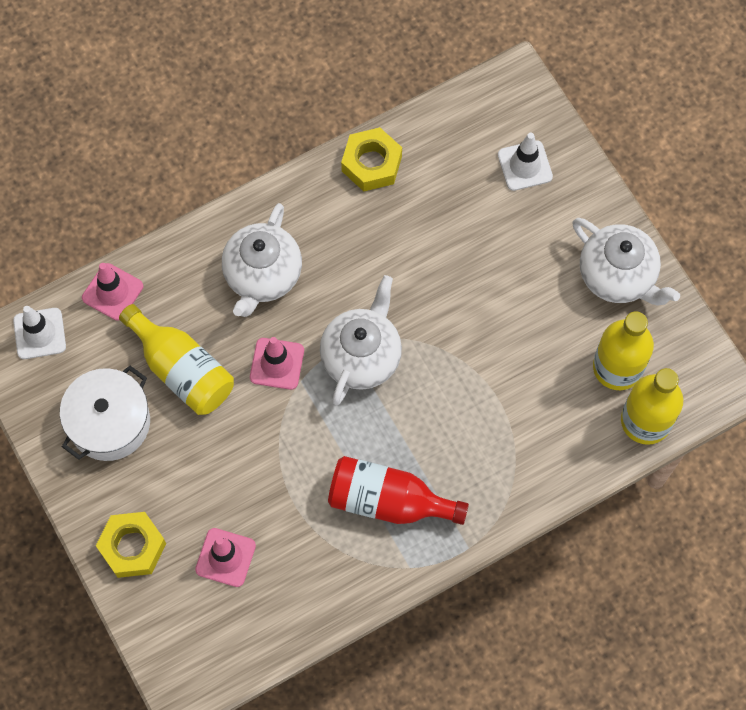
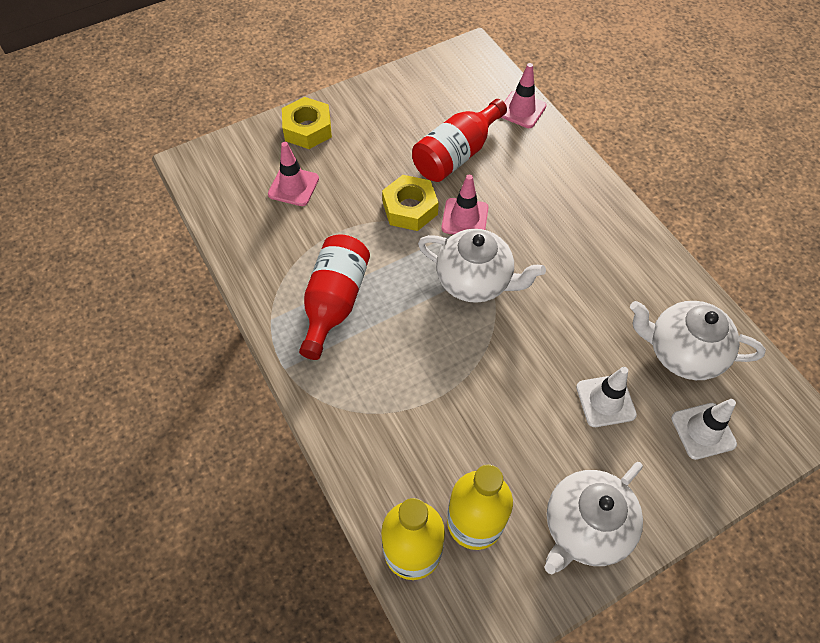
camera: 90 degrees right, 10 degrees down
(39, 333) = (482, 70): white traffic cone -> white traffic cone (605, 401)
(109, 422) = (410, 112): white pot -> none
(182, 370) = (456, 154): yellow bottle -> red bottle
(262, 276) = (547, 206): white teapot -> white teapot (682, 353)
(371, 164) = (675, 289): yellow nut -> yellow nut (410, 208)

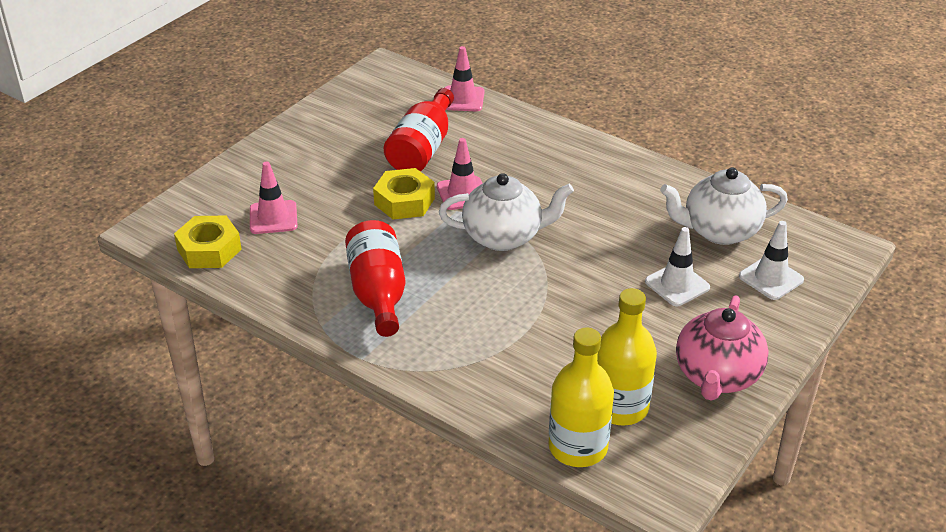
camera: 25 degrees left, 20 degrees down
(307, 129) = (257, 169): yellow nut -> yellow nut (209, 249)
(585, 527) = (717, 377): white teapot -> pink teapot

